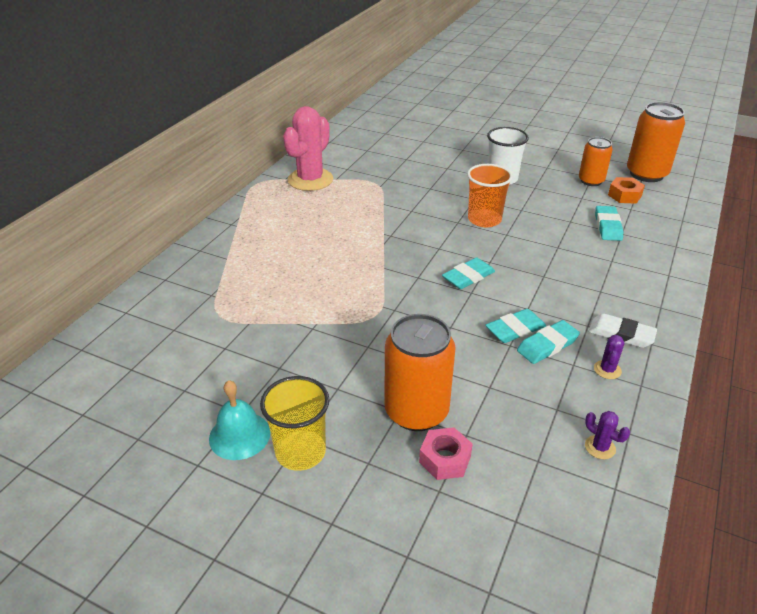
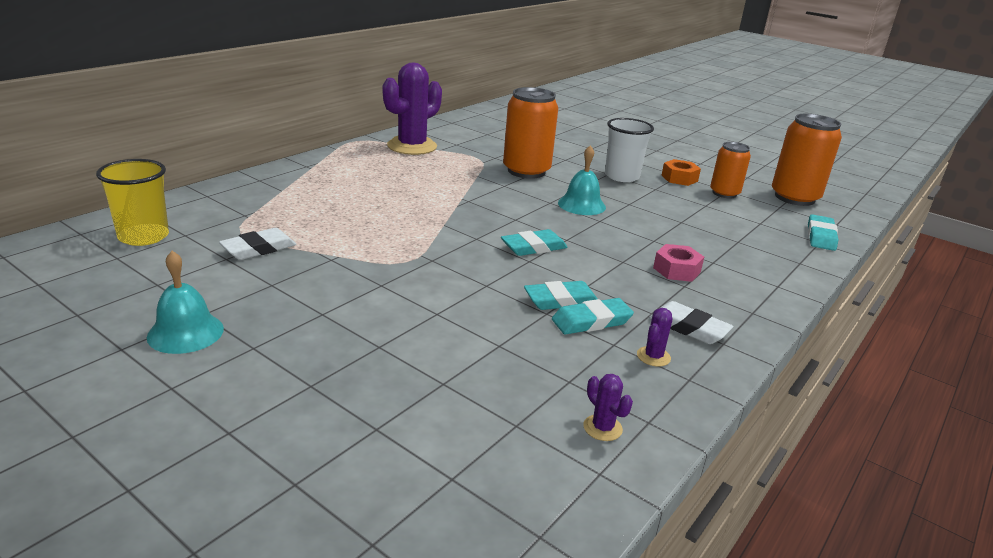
camera: 10 degrees right, 10 degrees down
(246, 331) = (259, 248): none -> white eraser
(300, 452) = (241, 360): yellow cup -> yellow cup (143, 236)
(310, 180) = (412, 146): pink cactus -> purple cactus
(416, 411) = (398, 350): orange can -> orange can (526, 171)
(445, 459) = (402, 400): pink nut -> pink nut (676, 270)
(484, 219) = (581, 205): orange cup -> turquoise bell
(608, 226) = (724, 233): turquoise eraser -> turquoise eraser (821, 236)
(624, 195) = (758, 211): orange nut -> orange nut (679, 178)

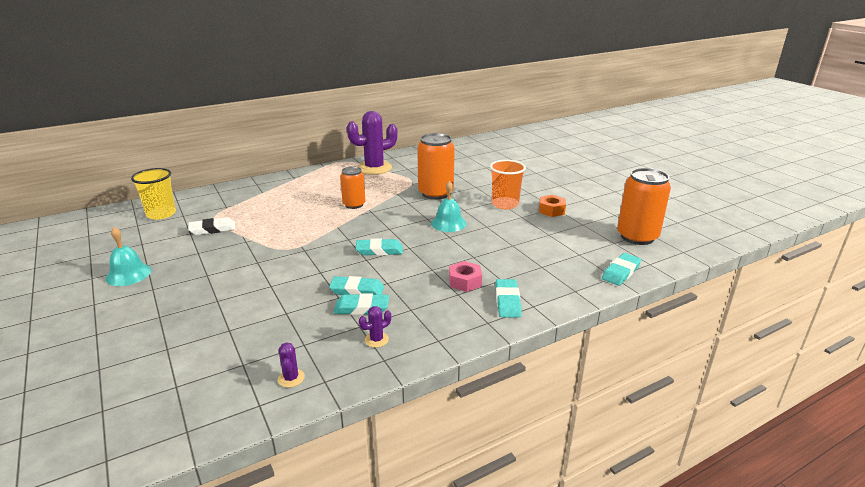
camera: 25 degrees right, 0 degrees up
(621, 176) = (505, 204): white cup -> orange cup
(689, 327) = (425, 324): white eraser -> none
(724, 193) = (576, 226): orange can -> orange can (354, 205)
(747, 285) = (507, 301): none -> turquoise eraser

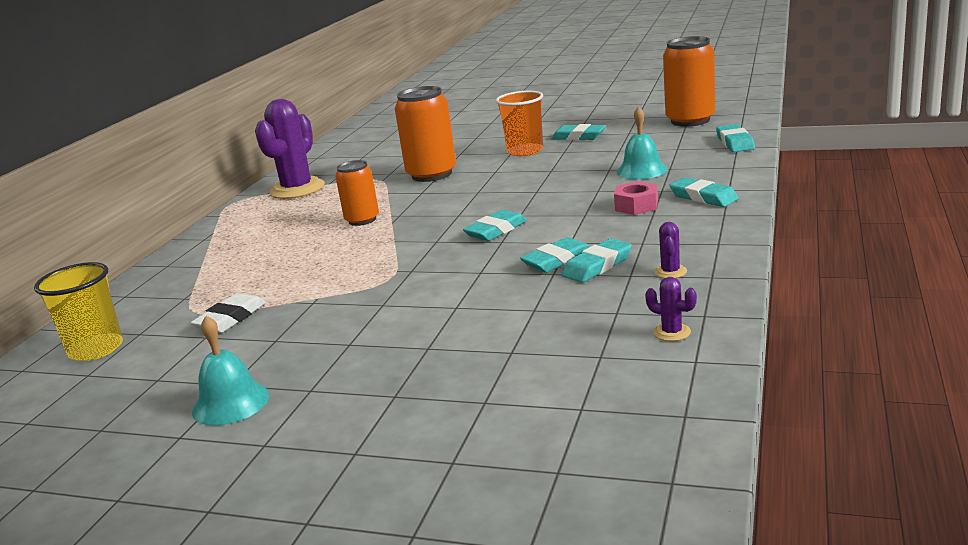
camera: 40 degrees left, 5 degrees down
(448, 223) = (509, 184): turquoise bell -> turquoise bell (642, 170)
(551, 210) = (578, 137): orange nut -> turquoise eraser

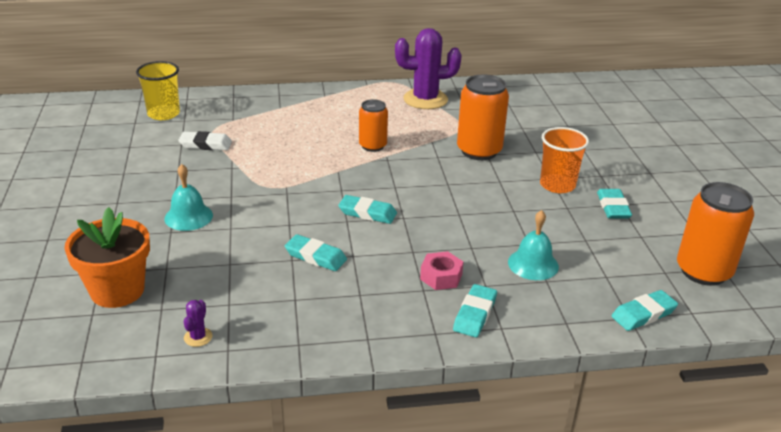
camera: 60 degrees right, 10 degrees up
(230, 403) = (102, 180): turquoise bell -> turquoise bell (188, 216)
(538, 388) = (117, 290): none -> orange flower pot
(597, 266) = (309, 279): turquoise eraser -> none
(670, 272) = (303, 320): purple cactus -> none

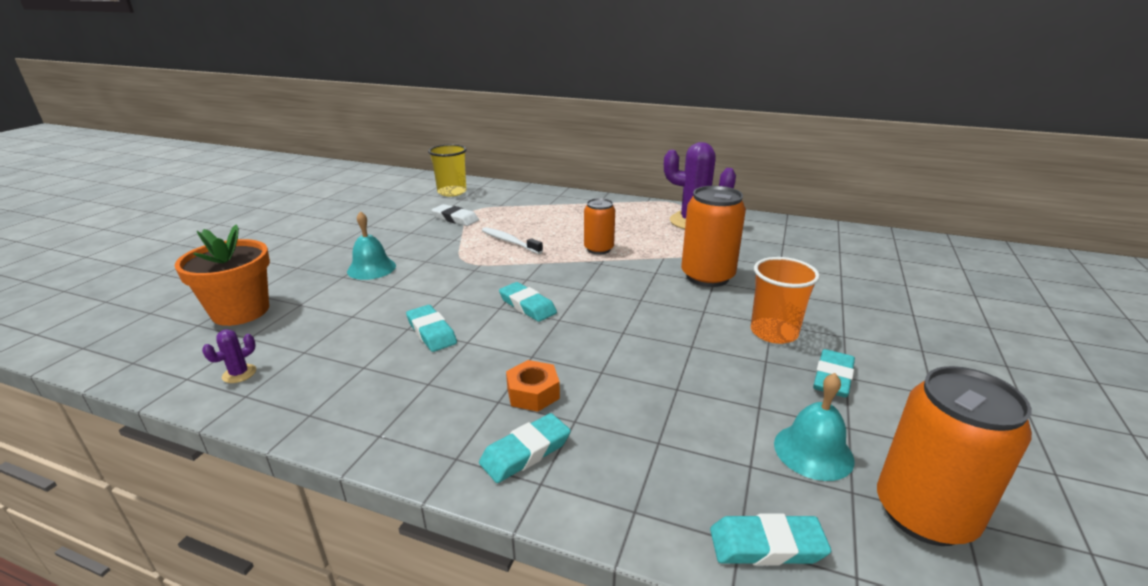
camera: 30 degrees right, 5 degrees down
(287, 157) = (509, 241): none -> white toothbrush
(441, 277) = (533, 393): pink nut -> orange nut
(533, 264) = (659, 415): turquoise bell -> turquoise bell (813, 451)

